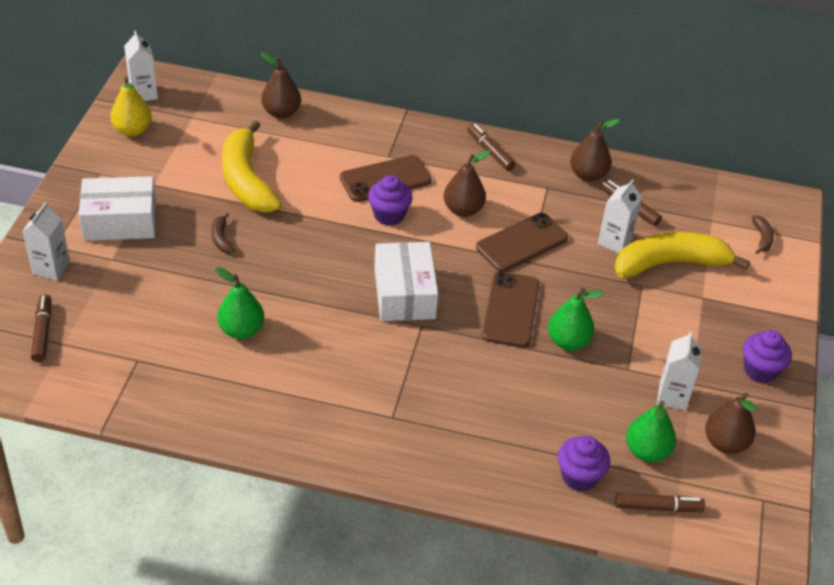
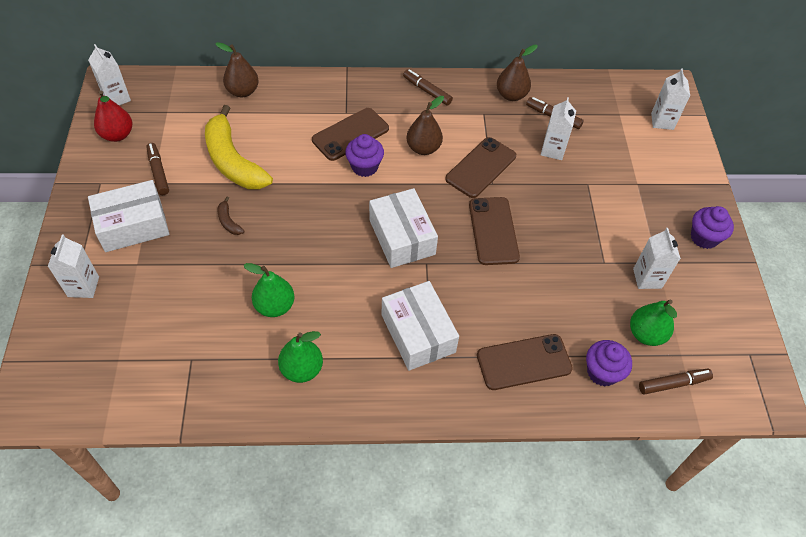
camera: 15 degrees left, 10 degrees up
(42, 333) = (95, 354): brown marker -> brown marker (158, 172)
(133, 130) = (117, 135): yellow pear -> red pear
(386, 391) = (418, 333): none -> white box
(493, 446) = (524, 362): none -> brown phone
(568, 341) = (549, 249): green pear -> green pear (302, 369)
(670, 264) = (602, 159): yellow banana -> none
(725, 443) = (702, 310): brown pear -> none
(762, 238) = (662, 121): brown banana -> white carton

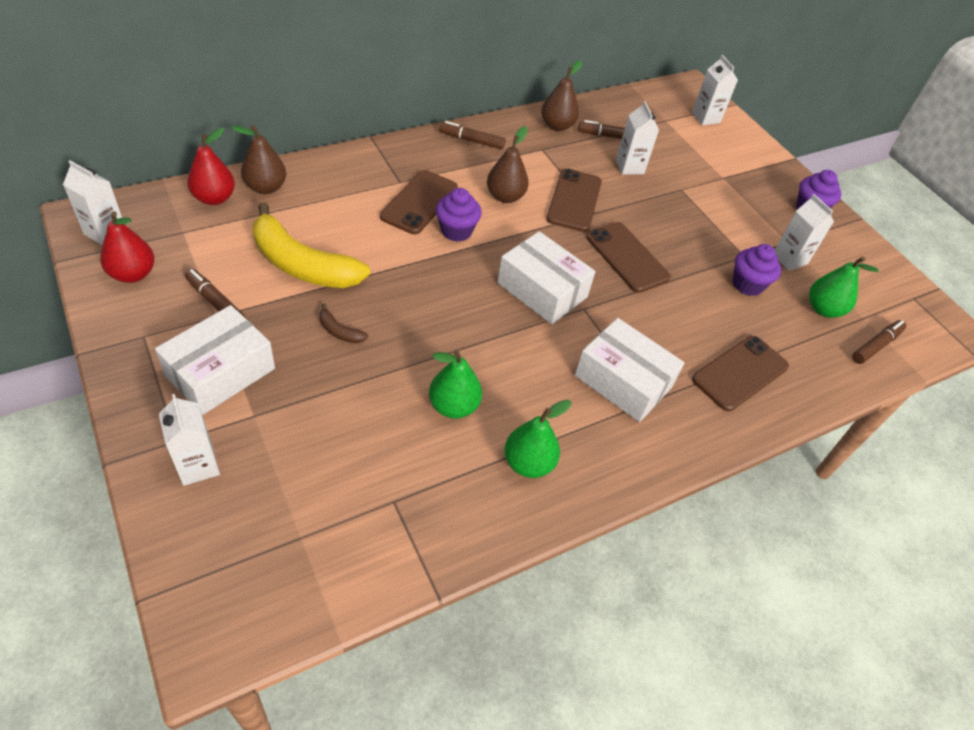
camera: 30 degrees left, 5 degrees down
(202, 91) = (214, 198): none -> red pear
(602, 372) = (812, 357): purple cupcake -> purple cupcake (747, 284)

